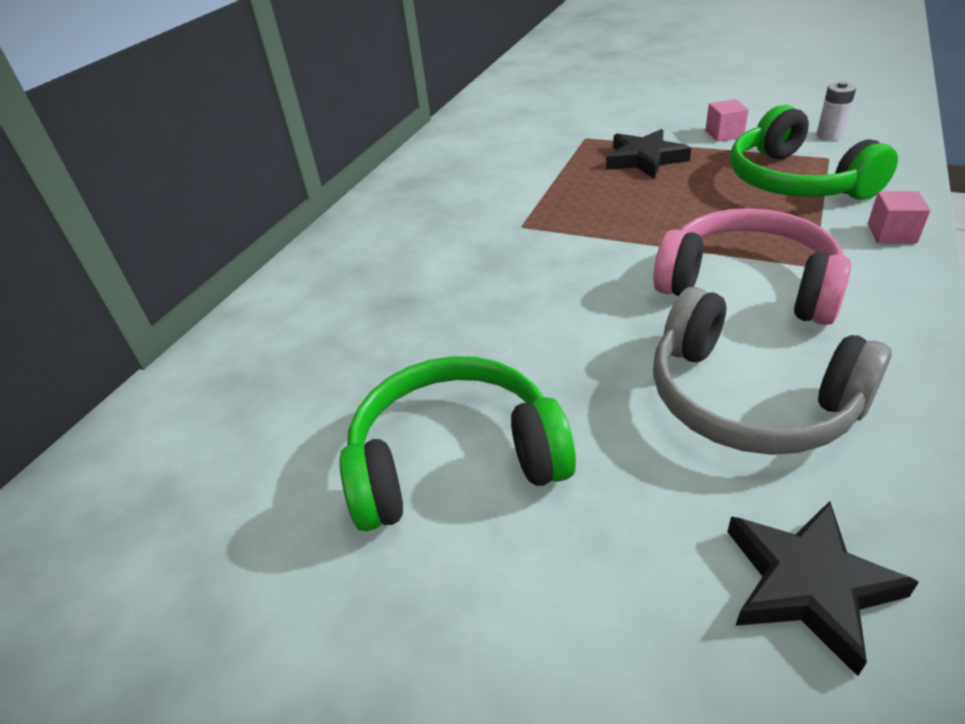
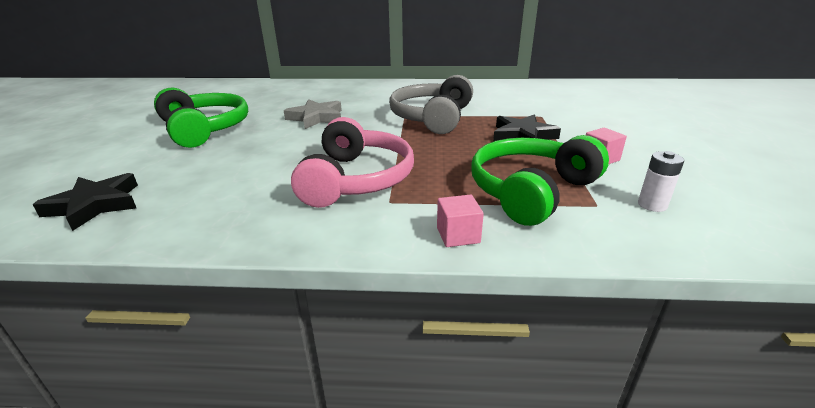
camera: 65 degrees right, 10 degrees down
(479, 310) = (316, 118): none -> grey star
(749, 398) = (235, 185): grey headphones -> grey headphones (433, 118)

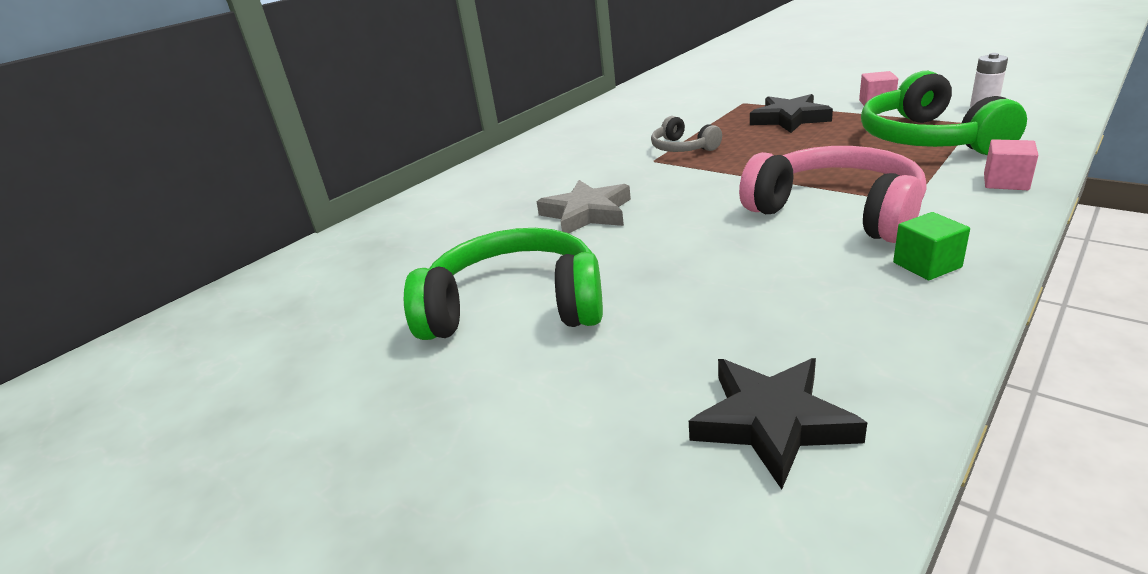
camera: 50 degrees left, 0 degrees up
(282, 221) = (927, 265): none -> green cube
(433, 118) = (683, 148): grey headphones -> grey headphones, size x0.53

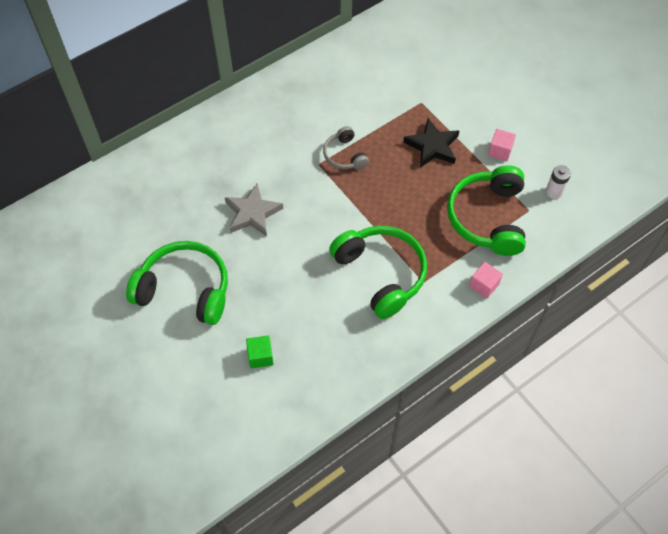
camera: 10 degrees right, 30 degrees up
(771, 422) = (257, 408): black star -> none
(836, 211) = (380, 274): pink headphones -> green headphones
(927, 265) = (386, 339): green cube -> green cube (260, 356)

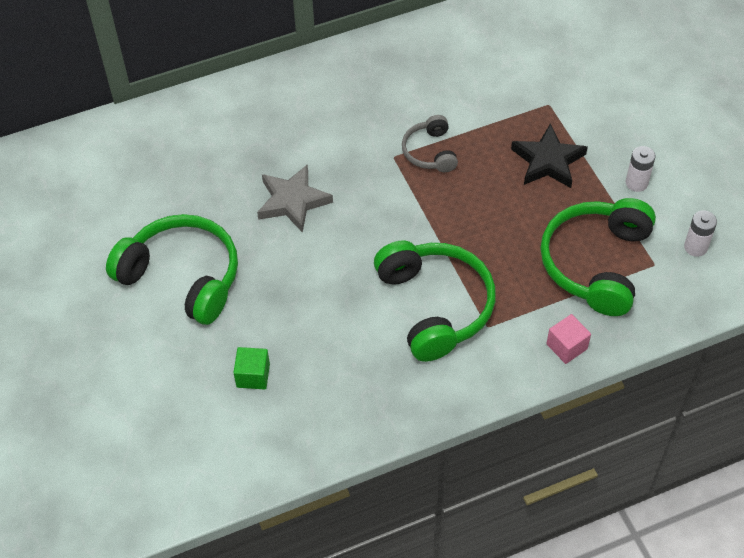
camera: 15 degrees right, 5 degrees down
(500, 151) = (636, 183): pink cube -> white battery

